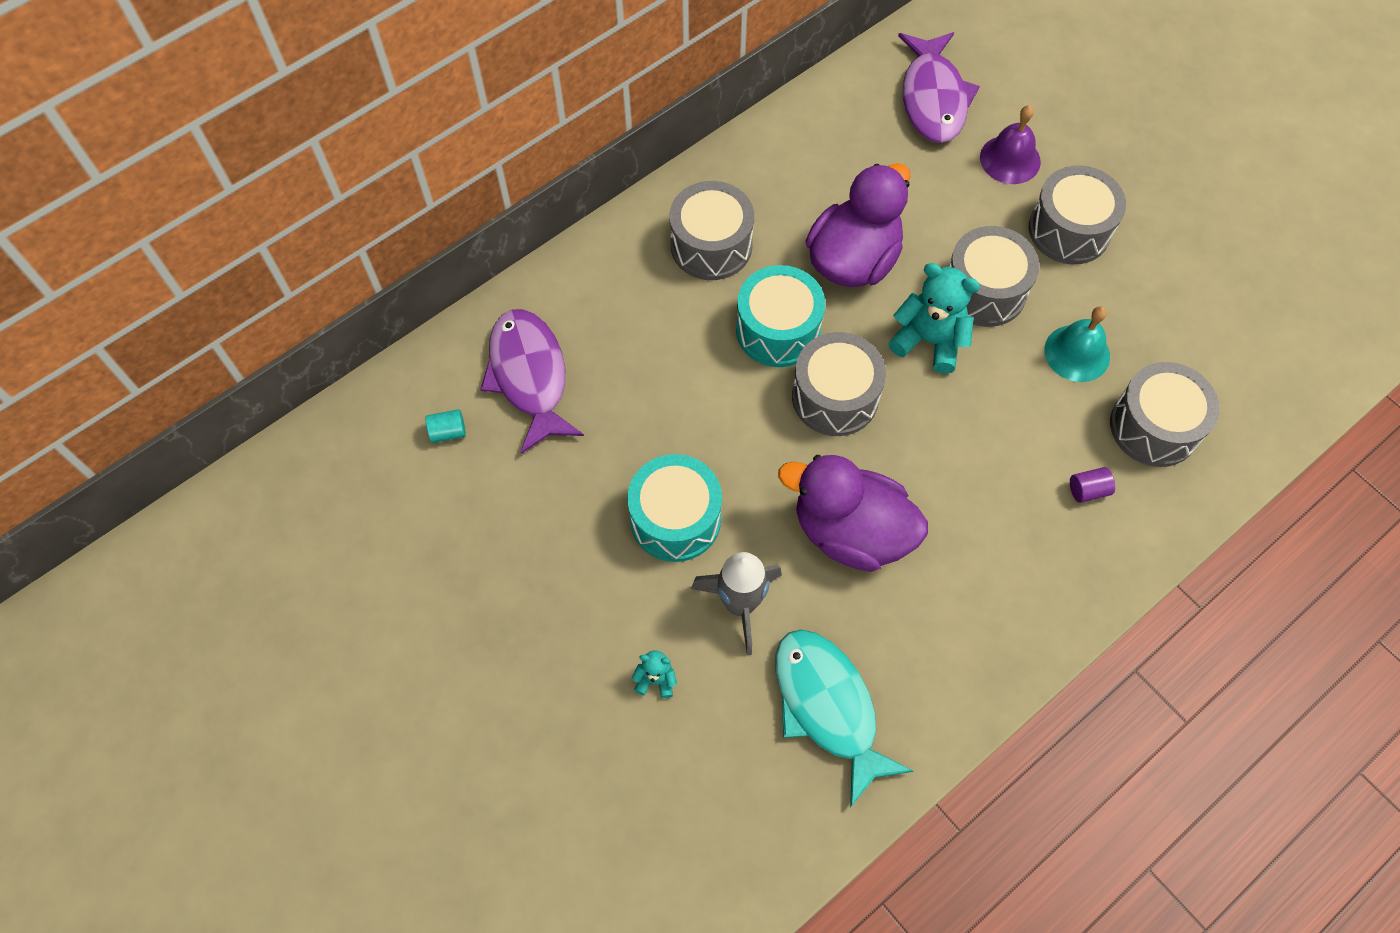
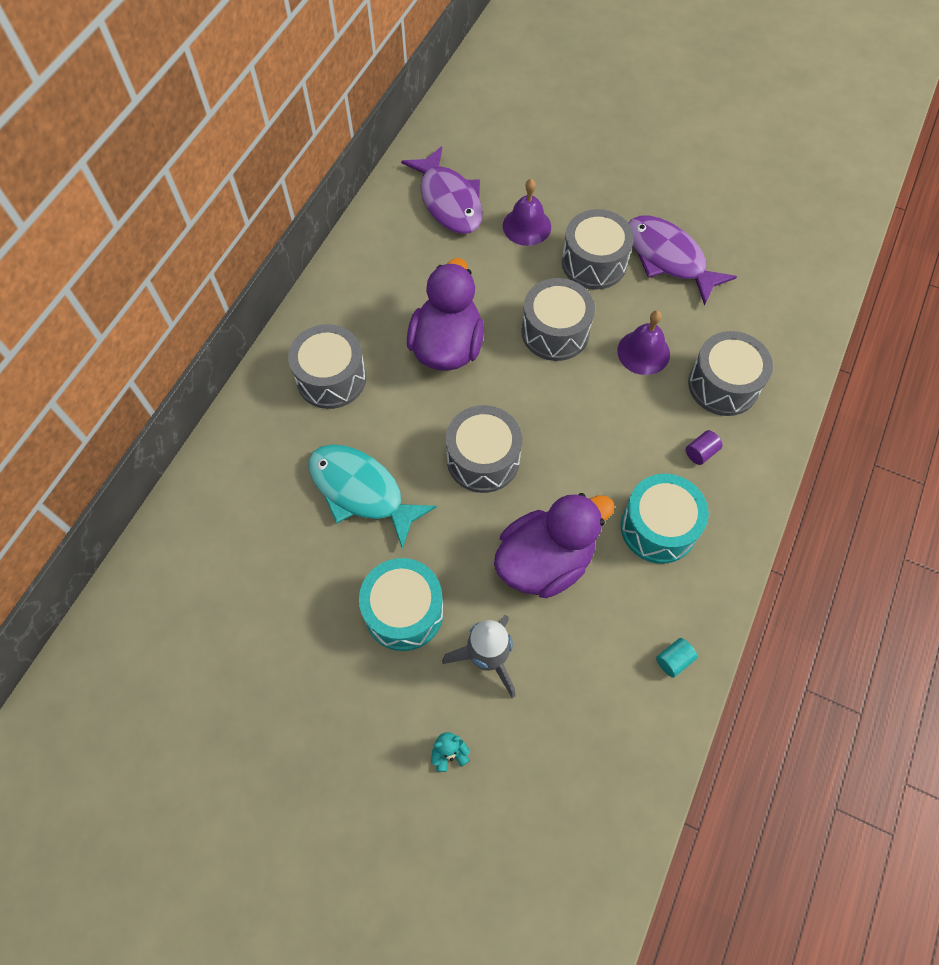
camera: 25 degrees left, 0 degrees up
(448, 432) = (181, 622): turquoise cylinder -> turquoise cylinder (673, 660)
(529, 376) = (230, 545): purple fish -> purple fish (668, 258)
(778, 330) = (414, 424): turquoise drum -> turquoise drum (658, 527)
(828, 707) = (594, 710): turquoise fish -> turquoise fish (361, 491)
(851, 532) = (545, 561): purple duck -> purple duck turned 150 degrees clockwise
(929, 340) = (533, 386): turquoise teddy bear -> none
(1077, 353) = (643, 352): turquoise bell -> purple bell

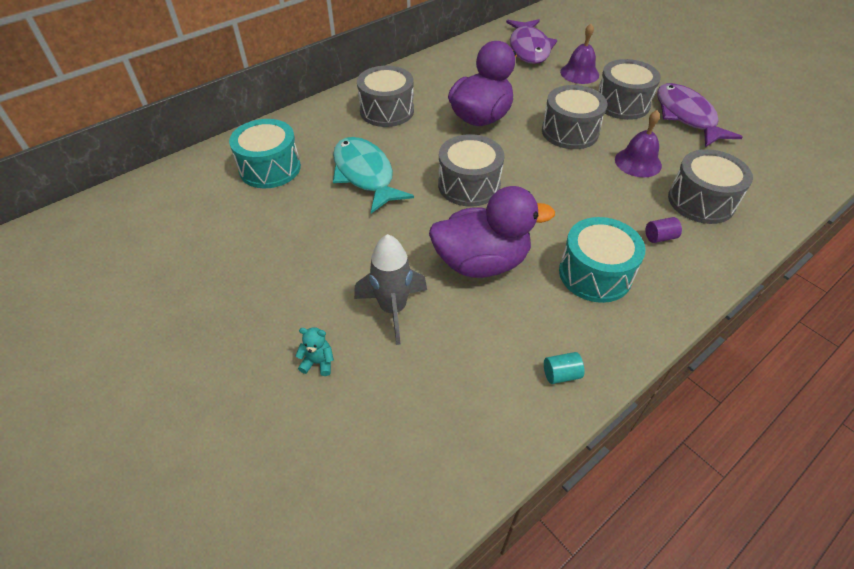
camera: 25 degrees right, 15 degrees down
(404, 611) = (347, 254): turquoise drum -> turquoise drum (270, 168)

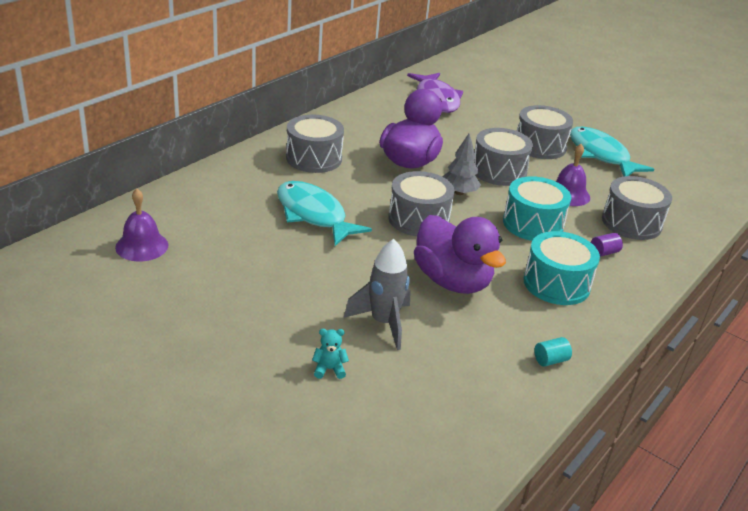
camera: 15 degrees left, 15 degrees down
(270, 168) = (213, 213): turquoise drum -> turquoise drum (533, 224)
(481, 262) = (452, 281): purple duck -> purple duck turned 75 degrees clockwise
(520, 155) = (459, 192): none -> grey tree
(579, 73) = (492, 121): purple bell -> purple bell (142, 246)
(686, 116) = (601, 155): purple fish -> turquoise fish

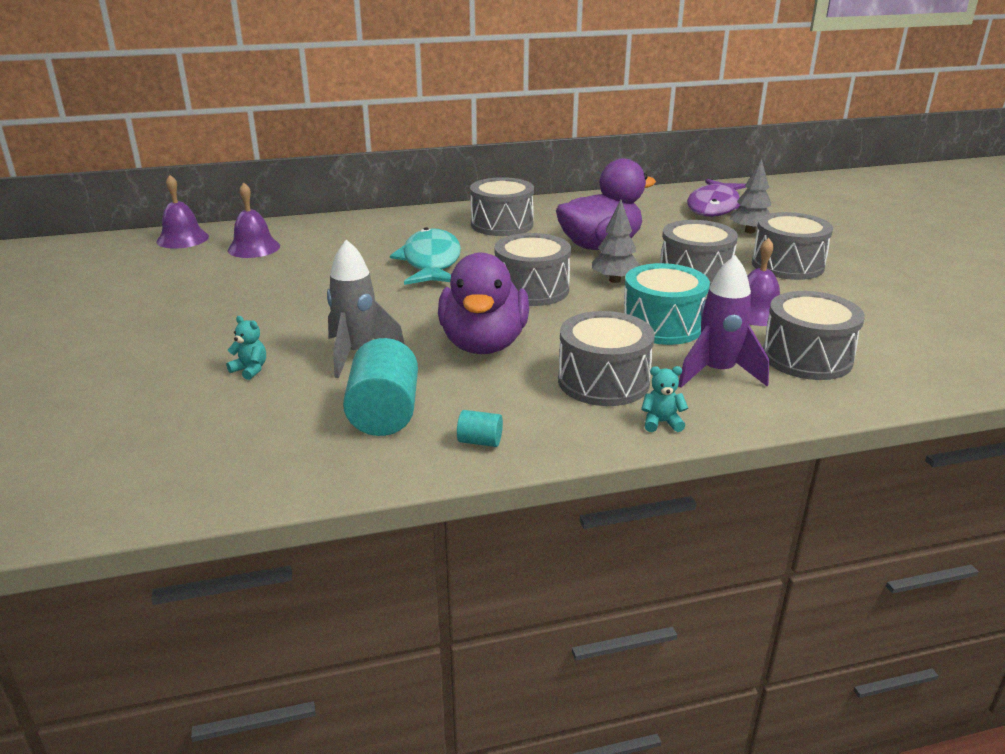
camera: 40 degrees right, 5 degrees down
(53, 257) = (182, 239): none -> purple bell
(470, 365) = (384, 414): none -> turquoise cylinder
(484, 119) = (749, 231): none -> grey tree
(556, 284) = (603, 381): turquoise drum -> grey drum
(601, 155) = (865, 289): turquoise fish -> none
(604, 252) = (717, 373): purple cylinder -> purple rocket
(620, 302) = (661, 422): none -> turquoise teddy bear

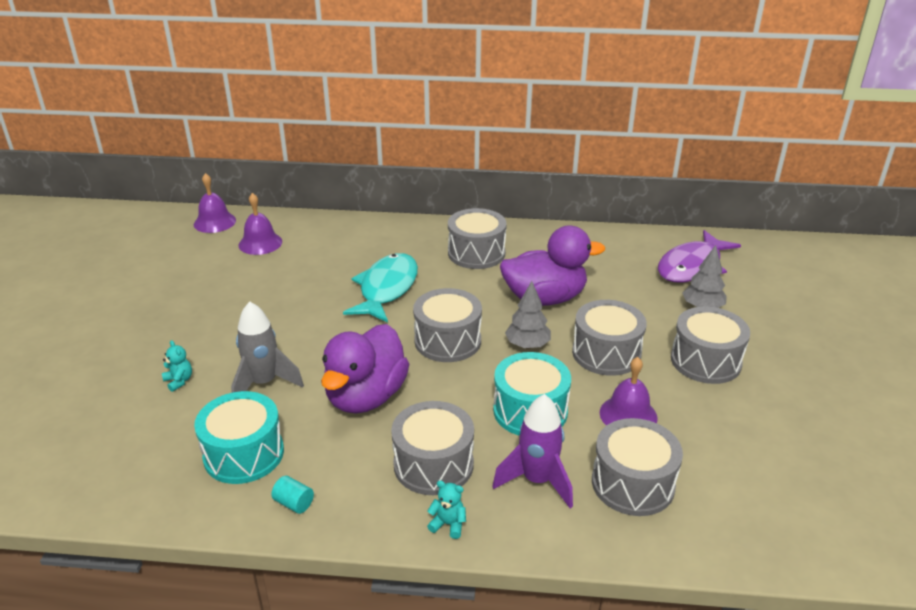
camera: 20 degrees right, 5 degrees up
(384, 414) = (244, 454): turquoise cylinder -> turquoise drum

